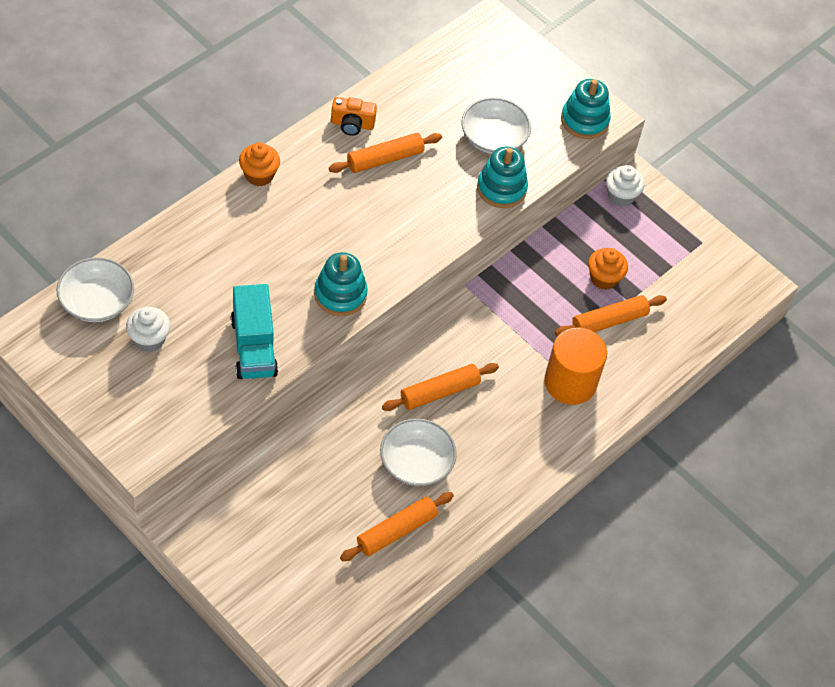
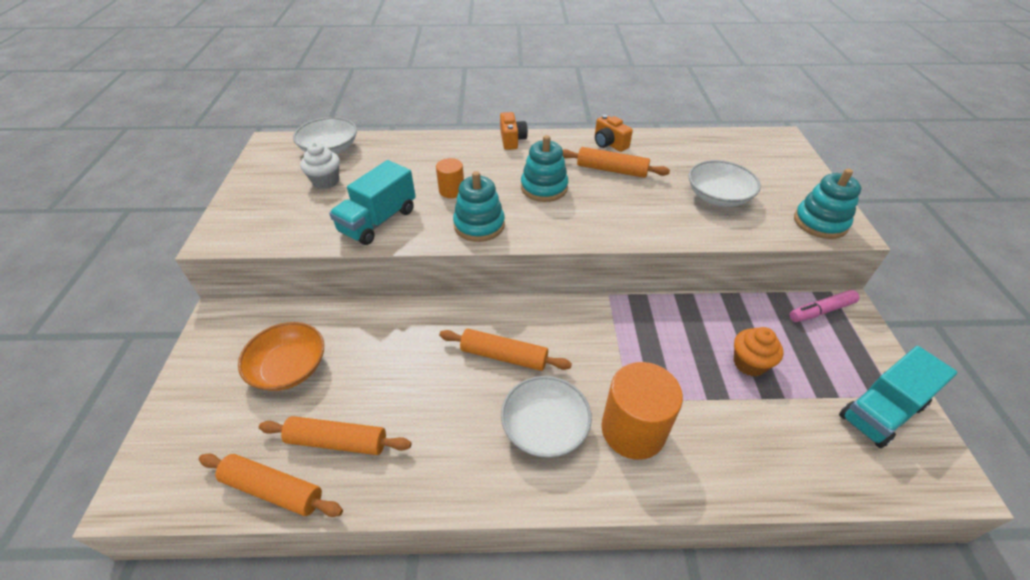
camera: 50 degrees right, 10 degrees down
(259, 175) = (512, 140): orange cupcake -> orange camera
(275, 274) = (452, 190): none -> orange cylinder
(296, 515) = (289, 368): none -> orange bowl
(416, 462) = (421, 397): white bowl -> white bowl (545, 427)
(501, 188) = (692, 229): turquoise stacking toy -> turquoise stacking toy (544, 188)
(609, 321) = (724, 402): orange rolling pin -> orange rolling pin (273, 490)
(621, 196) = (821, 311): white cupcake -> pink marker
(701, 260) = (881, 411): none -> turquoise truck

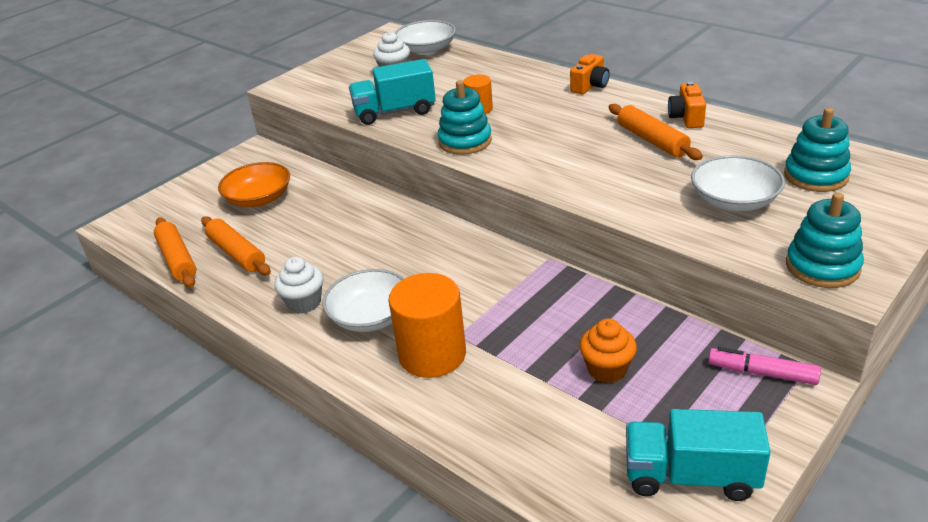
camera: 45 degrees right, 10 degrees down
(471, 452) = (304, 303): none -> white cupcake
(504, 356) = (402, 258): orange rolling pin -> none
(544, 188) = (561, 133): turquoise stacking toy -> turquoise stacking toy (815, 176)

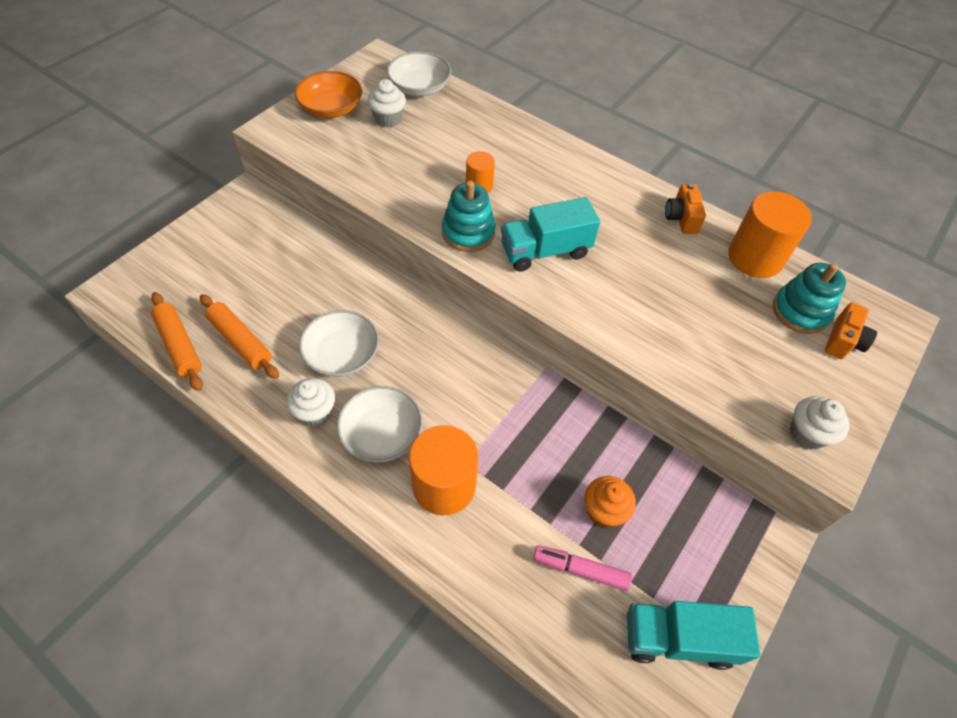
camera: 10 degrees left, 20 degrees up
(259, 199) = (256, 266): orange bowl -> orange bowl (331, 108)
(395, 112) = (393, 181): turquoise truck -> turquoise truck (545, 251)
(590, 86) = (587, 162): orange camera -> orange camera (843, 341)
(652, 140) = (650, 248): orange rolling pin -> none
(734, 201) = (728, 339): white bowl -> white bowl (342, 354)
(762, 373) = (738, 520): pink marker -> pink marker (580, 570)
(765, 140) = (755, 258): none -> orange cylinder
(822, 267) = (807, 434): turquoise stacking toy -> white cupcake

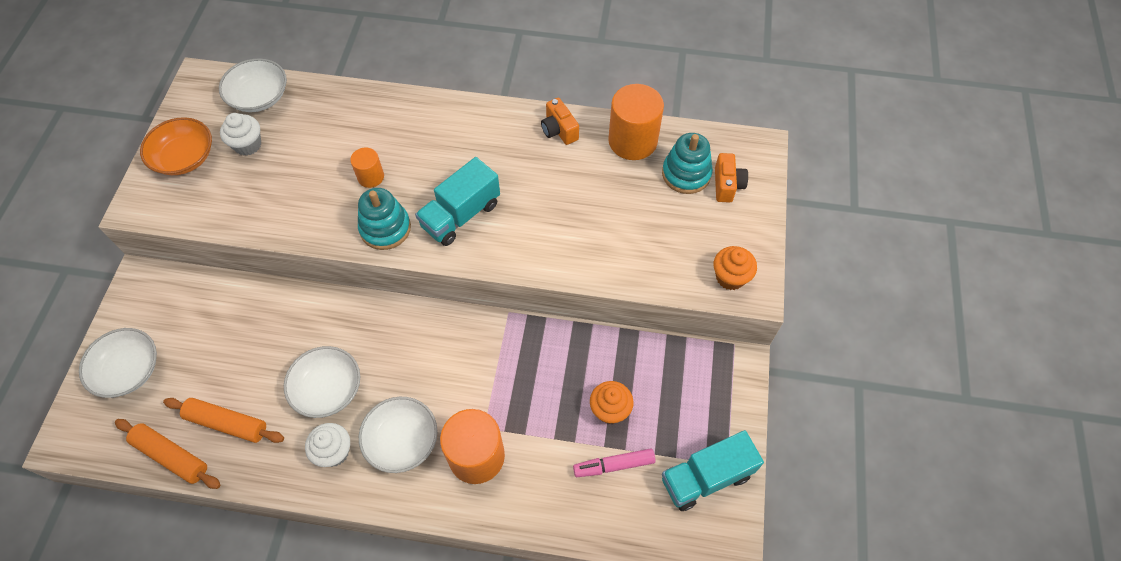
camera: 25 degrees left, 5 degrees up
(191, 260) = (128, 370): none -> white bowl
(807, 434) = (730, 277): white cupcake -> orange cupcake

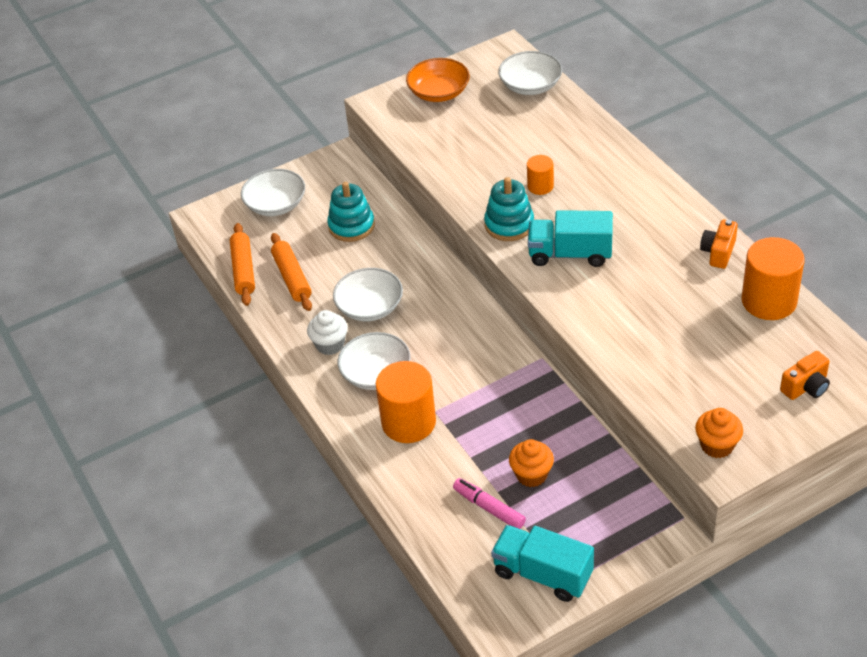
camera: 55 degrees right, 15 degrees down
(248, 145) = (486, 111): white cupcake -> none
(686, 174) = (781, 354): turquoise stacking toy -> turquoise stacking toy (351, 226)

